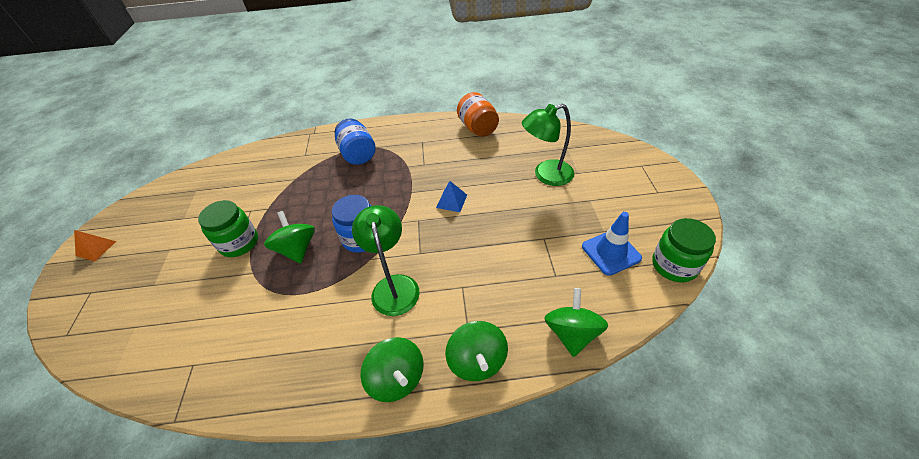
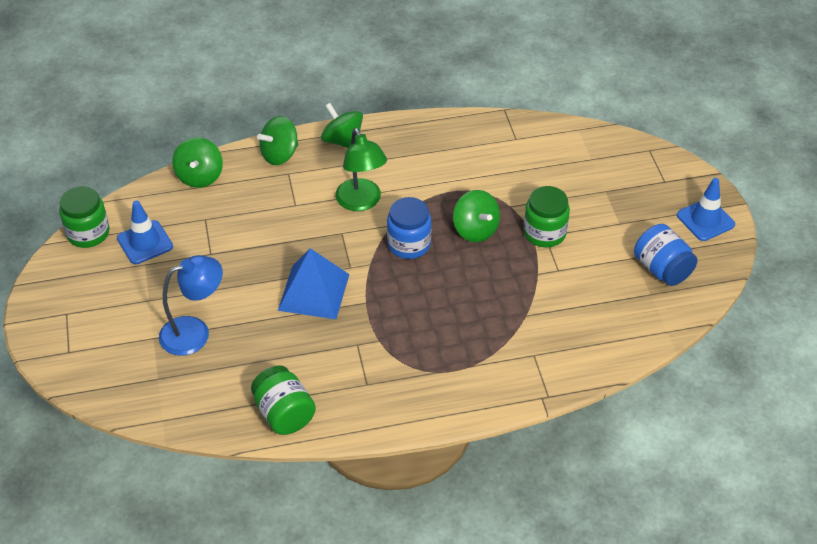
camera: 170 degrees right, 0 degrees up
(96, 248) = (705, 220): orange pyramid -> blue traffic cone
(358, 154) = (455, 358): blue jar -> blue jar (662, 269)
(451, 201) = (313, 292): blue pyramid -> blue pyramid, size x1.97
(477, 361) = (279, 154): green spinning top -> green spinning top turned 105 degrees counterclockwise
(478, 128) = (284, 414): orange jar -> green jar
(546, 175) = (195, 332): green lamp -> blue lamp

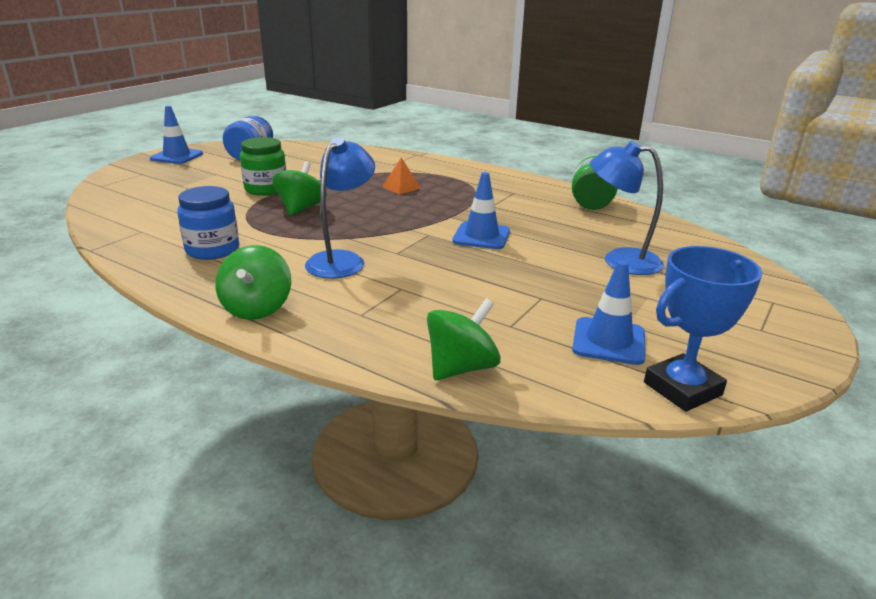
camera: 135 degrees left, 20 degrees down
(88, 233) = (682, 389): green jar -> blue trophy
(279, 154) = (338, 334): green spinning top -> none
(313, 292) = (481, 236): blue pyramid -> blue traffic cone
(361, 202) = (342, 260): green lamp -> blue lamp
(409, 244) = (361, 224): blue jar -> blue jar (212, 250)
(461, 317) = (401, 187): none -> orange pyramid

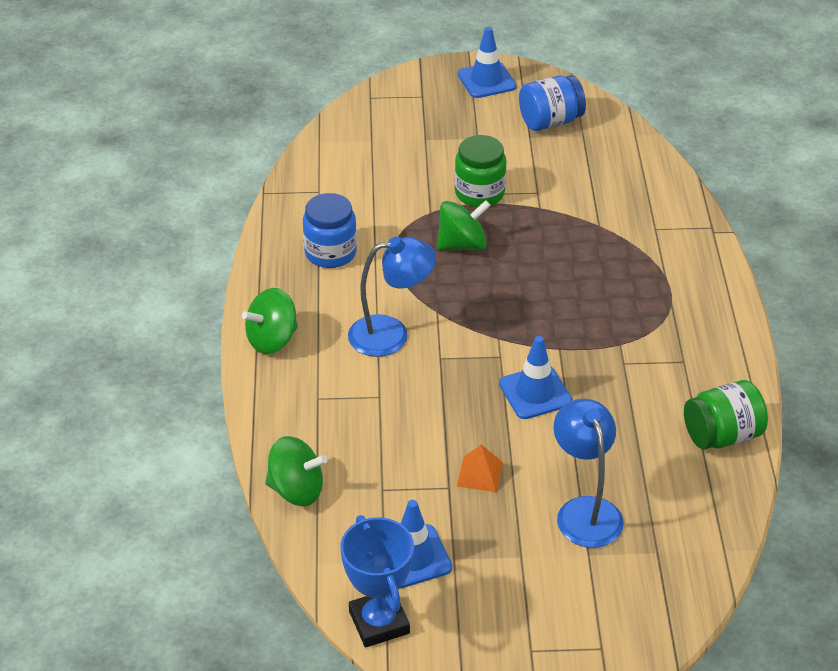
camera: 55 degrees right, 15 degrees up
(401, 187) = (594, 274): orange pyramid -> orange pyramid (480, 474)
(682, 389) = (379, 622): blue trophy -> blue trophy turned 45 degrees clockwise

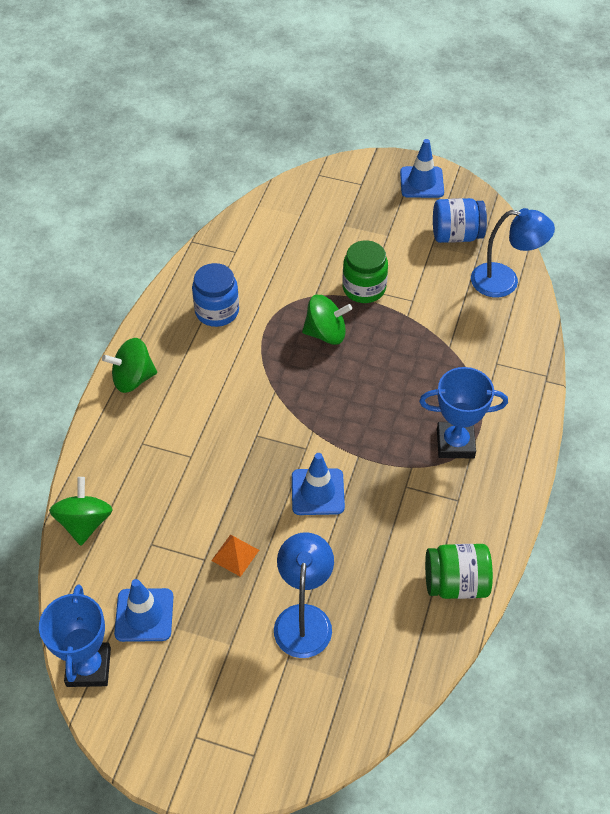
camera: 20 degrees right, 10 degrees up
(296, 490) = (85, 523): green spinning top -> green spinning top turned 120 degrees counterclockwise
(391, 334) = (228, 401): blue lamp -> blue lamp (505, 281)
(653, 311) = (455, 443): none -> blue trophy

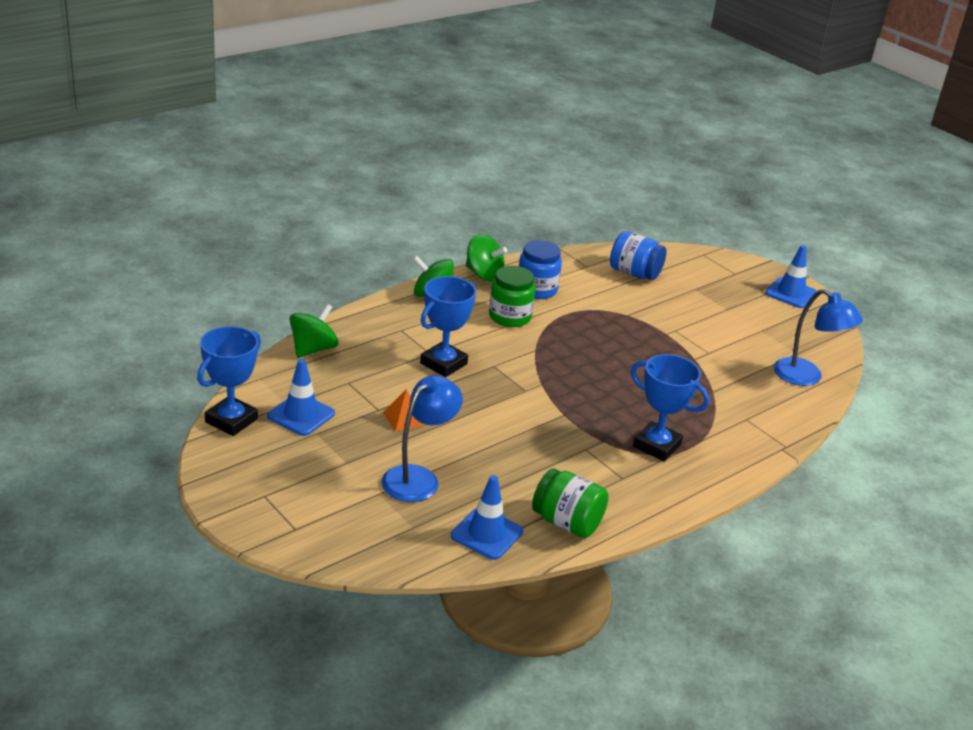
camera: 30 degrees right, 20 degrees down
(213, 462) = (443, 363): none -> blue trophy
(317, 492) = (508, 417): blue traffic cone -> blue traffic cone (487, 534)
(326, 333) = (612, 338): green spinning top -> green spinning top (484, 274)
(364, 288) = (673, 328): green jar -> green jar (510, 317)
(456, 235) = (790, 334): blue jar -> blue jar (634, 273)

